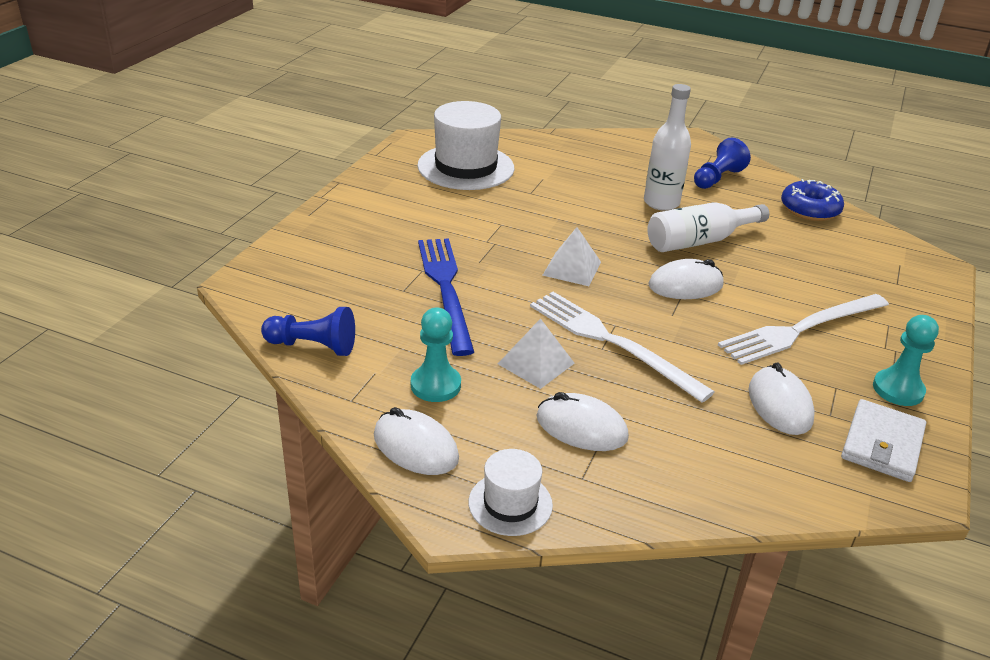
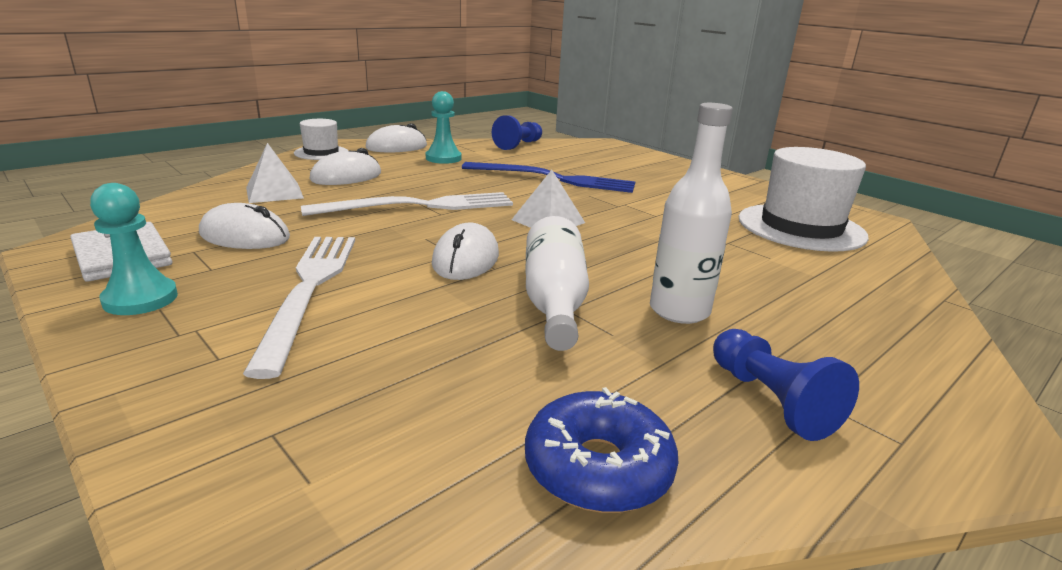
camera: 115 degrees right, 10 degrees down
(536, 363) = (429, 181): white pyramid -> white pyramid (274, 192)

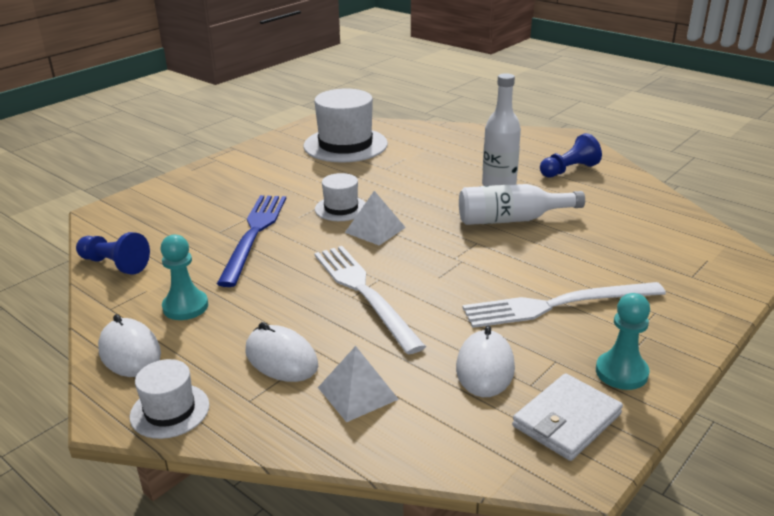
camera: 95 degrees left, 5 degrees up
(465, 259) = (470, 254): white mouse -> none
(598, 468) = (644, 203): blue donut -> none
(605, 211) = (341, 208): none -> white hat

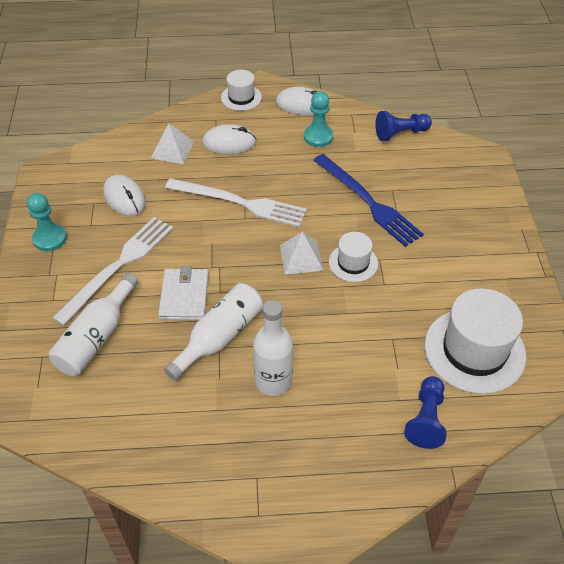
camera: 135 degrees right, 20 degrees up
(566, 420) = (62, 194): white wallet -> white wallet (184, 296)
(569, 170) = (235, 460): blue pawn -> blue pawn (426, 419)
(626, 265) = (96, 337): none -> white bottle

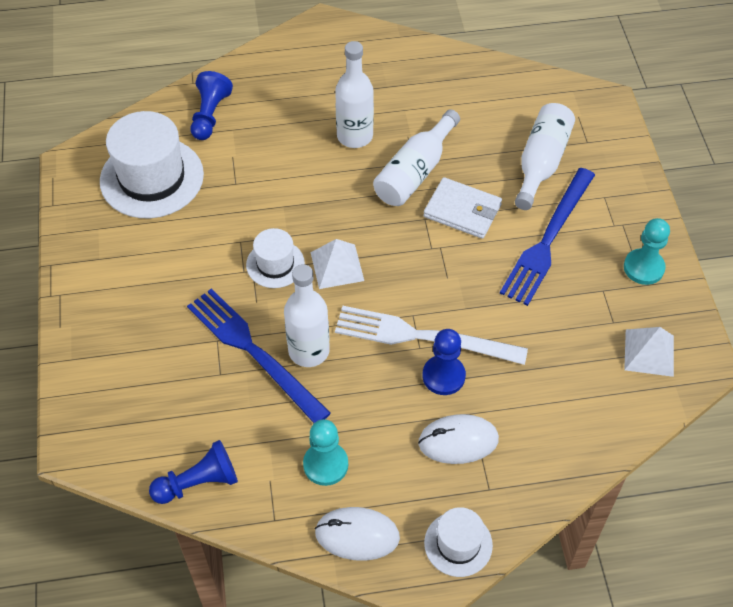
camera: 175 degrees right, 5 degrees up
(118, 266) = (548, 239): white fork -> blue fork
(124, 198) = (576, 332): white mouse -> none
(172, 150) = (538, 421): white pyramid -> white pyramid (649, 352)
(184, 296) = (462, 210): white wallet -> white wallet turned 60 degrees counterclockwise
(230, 178) = (443, 376): none -> blue pawn
(327, 200) = (309, 351): none -> white bottle

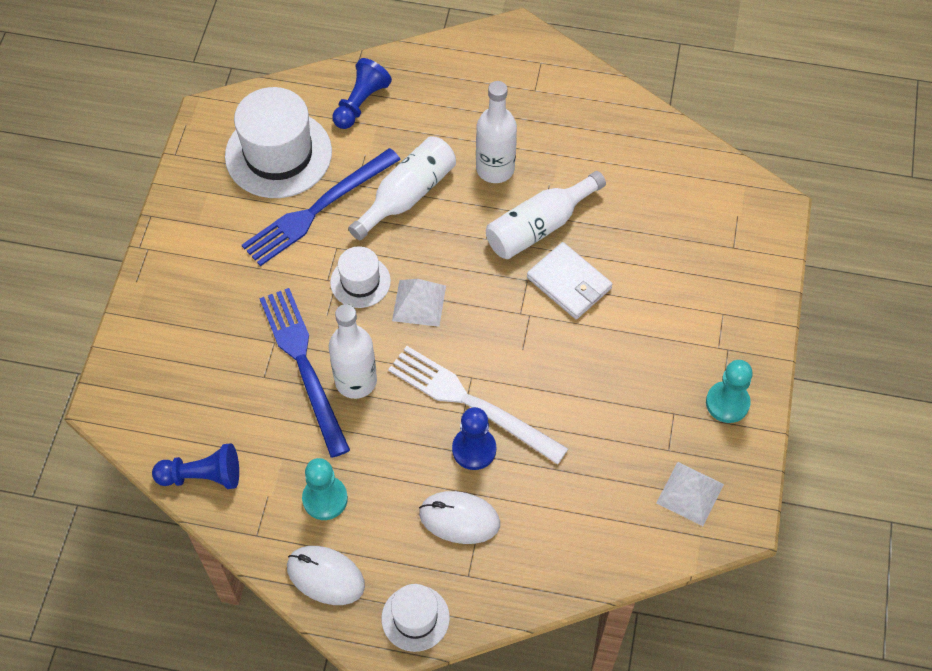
camera: 20 degrees right, 5 degrees up
(541, 163) = (674, 256): white bottle -> white bottle (407, 195)
(548, 239) = (642, 341): blue fork -> blue fork (318, 209)

